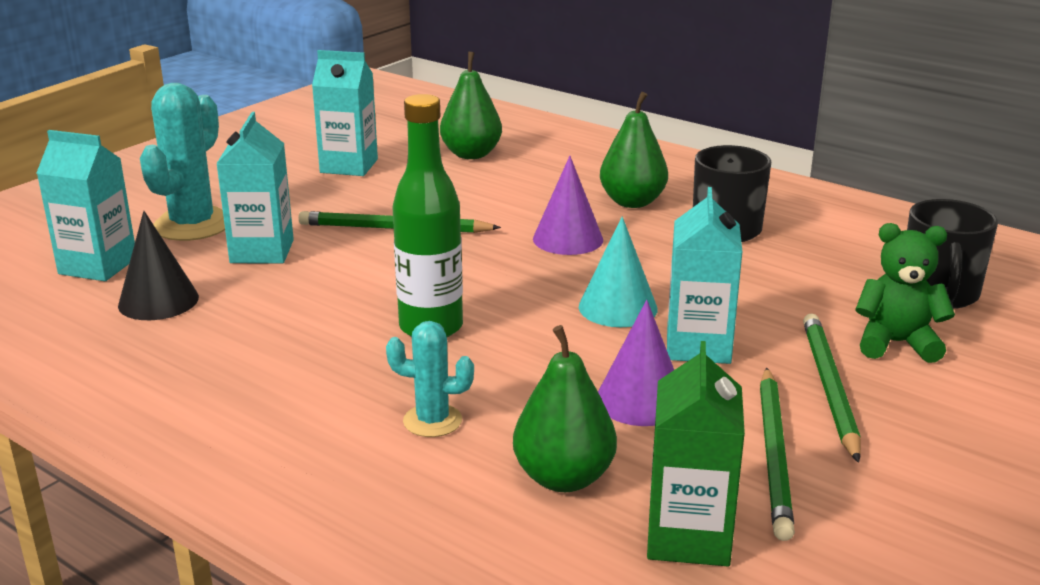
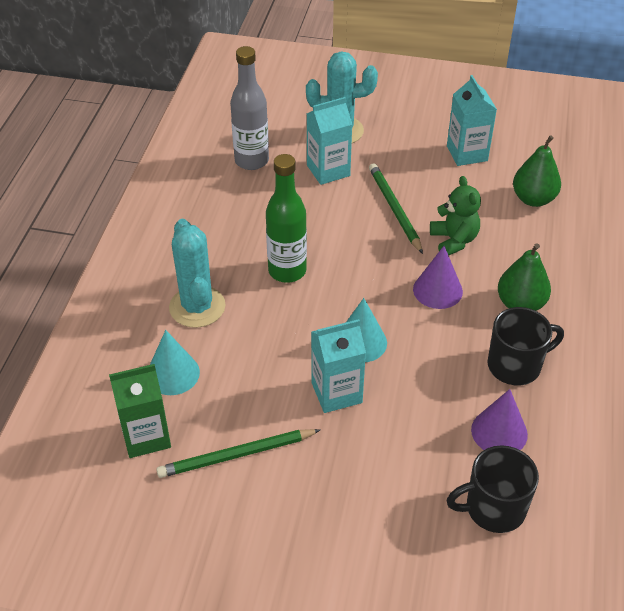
camera: 65 degrees right, 20 degrees up
(98, 266) = (272, 122): turquoise carton -> none
(158, 301) = (251, 161): black cone -> grey bottle
(432, 421) = (197, 307): turquoise cactus -> turquoise cactus, size x1.76
(564, 478) = (173, 373): green pear -> turquoise cone
(640, 400) = (261, 383): purple cone -> purple cone (499, 432)
(829, 387) = (323, 467): green pencil -> none
(896, 343) = (401, 493): green teddy bear -> green teddy bear (454, 240)

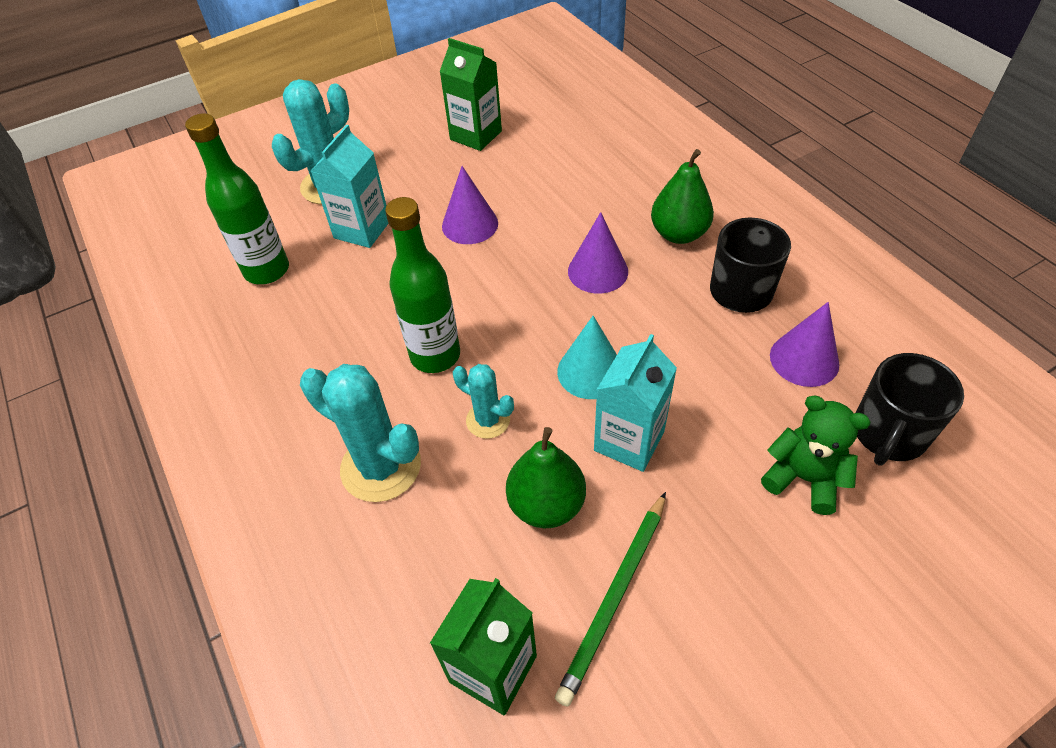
camera: 40 degrees left, 5 degrees up
(173, 373) = (439, 565): turquoise cone -> none
(251, 161) = (267, 270): grey bottle -> green bottle
(275, 325) = (488, 420): none -> turquoise cactus
(394, 209) = (470, 224): green pencil -> purple cone
(454, 240) = (557, 217): green teddy bear -> green teddy bear (803, 478)
(467, 153) = (476, 135): turquoise carton -> green carton
(533, 199) = (578, 139): green pear -> green pear (546, 504)

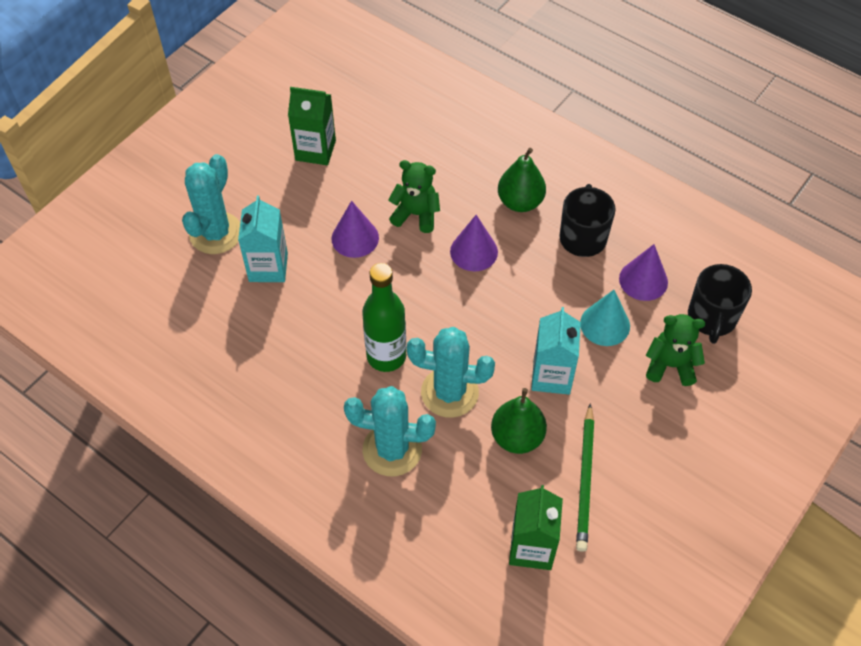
camera: 25 degrees left, 5 degrees up
(267, 270) = (210, 326): green bottle -> none
(488, 420) = (449, 392): turquoise cactus -> turquoise cactus, size x1.76
(550, 218) = (416, 214): none -> green teddy bear
(590, 371) = (504, 334): turquoise cone -> turquoise cone (605, 324)

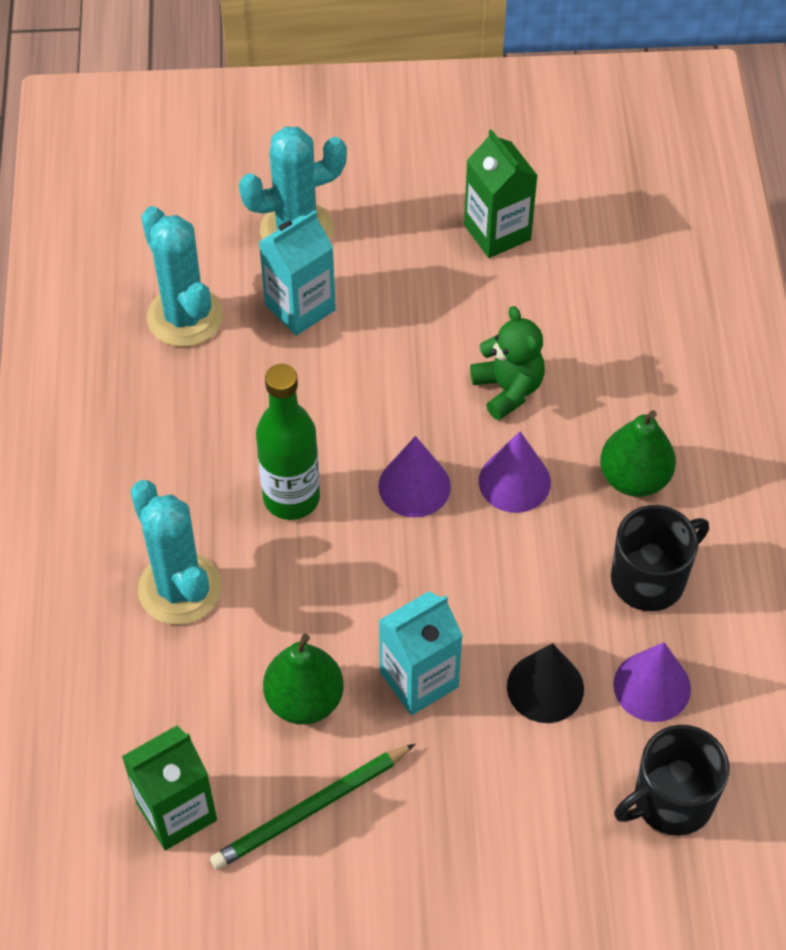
camera: 50 degrees right, 0 degrees up
(355, 238) = (417, 356): purple cone -> purple cone (414, 486)
(449, 392) = (301, 592): turquoise cactus -> turquoise cactus (185, 317)
(605, 324) = (545, 687): turquoise cone -> black cone
(670, 365) = (554, 798): green teddy bear -> none

